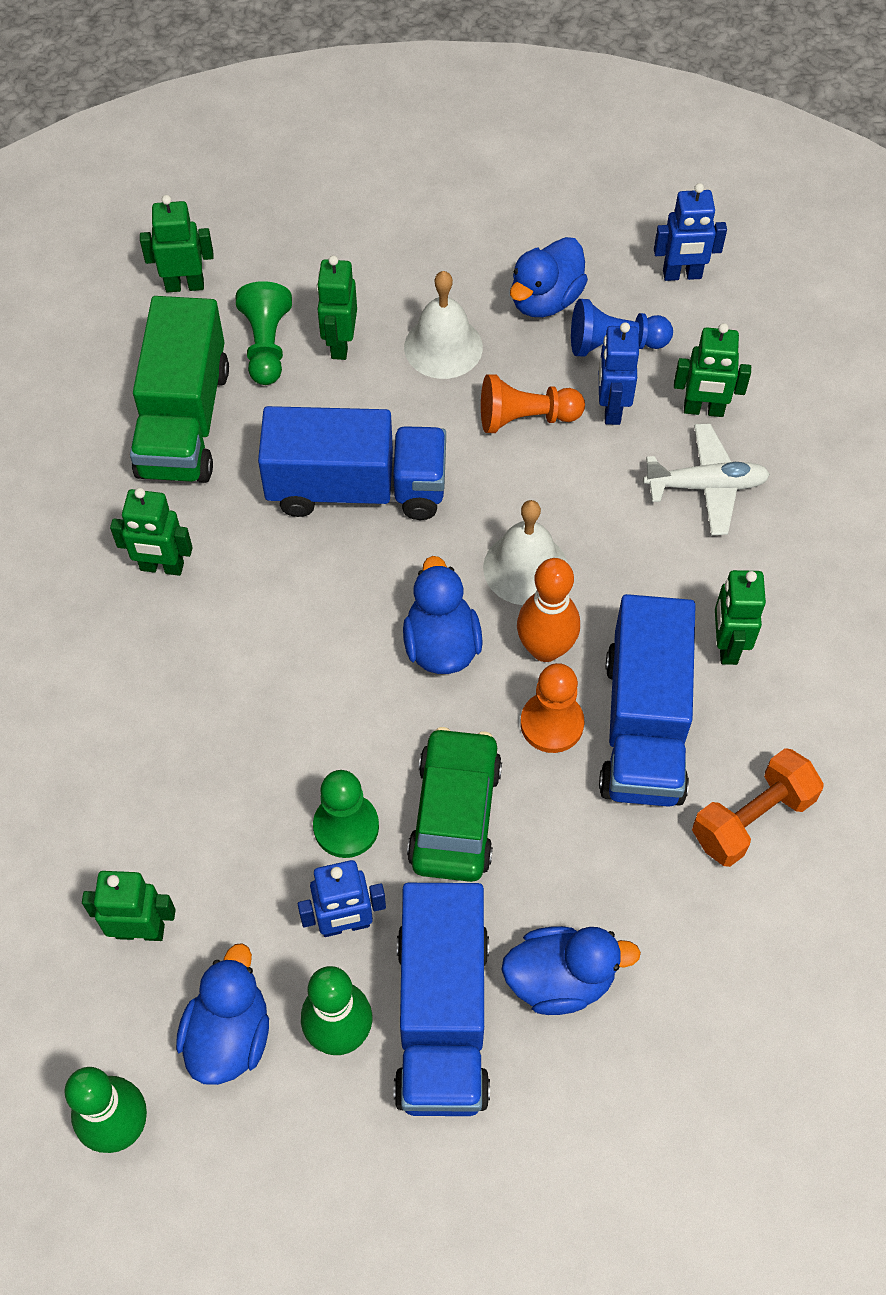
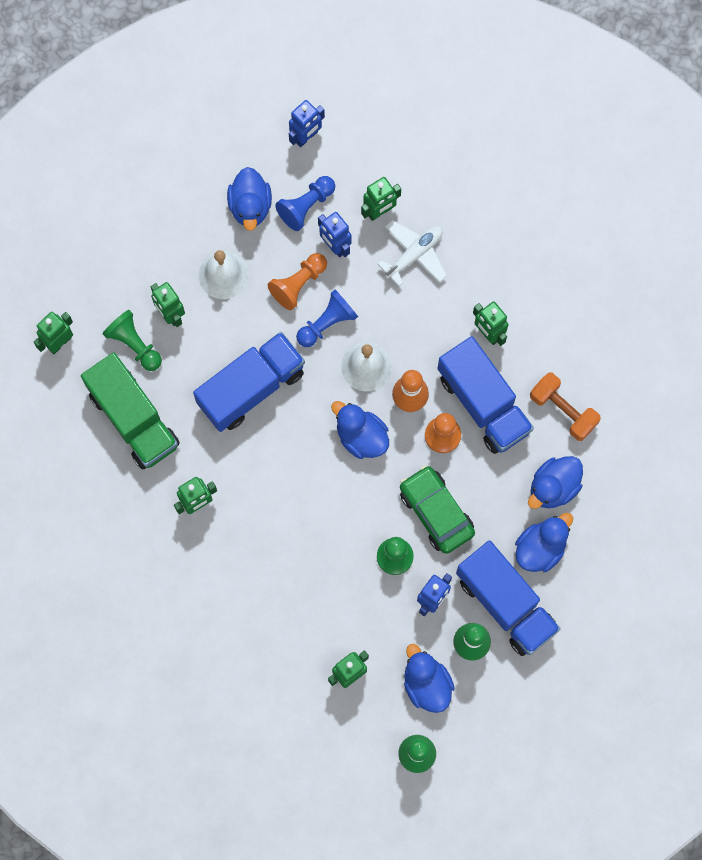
camera: 40 degrees left, 15 degrees up
(521, 484) = (327, 323): none -> blue pawn
(651, 910) = (553, 487): none -> blue duck
(752, 819) = (563, 410): orange dumbbell -> orange dumbbell turned 60 degrees counterclockwise

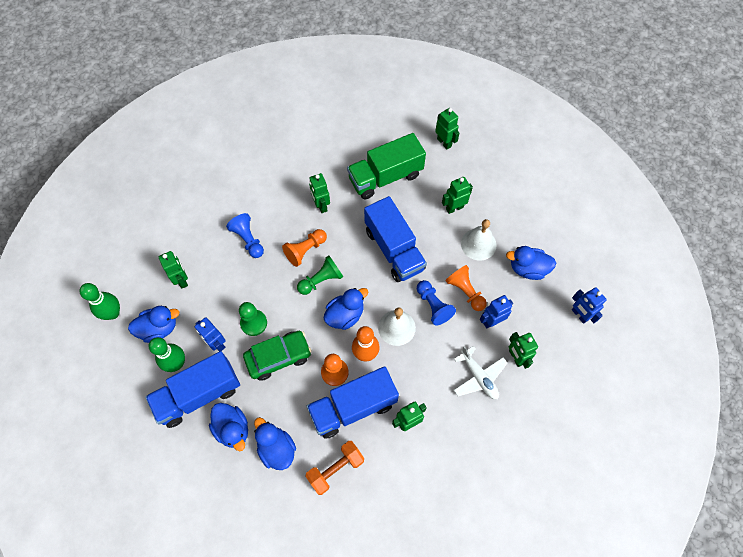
camera: 100 degrees right, 10 degrees down
(134, 344) = (436, 184): green pawn -> green pawn (321, 280)
(274, 510) = (305, 250): none -> orange pawn
(306, 206) = (524, 306): blue pawn -> blue pawn (248, 239)

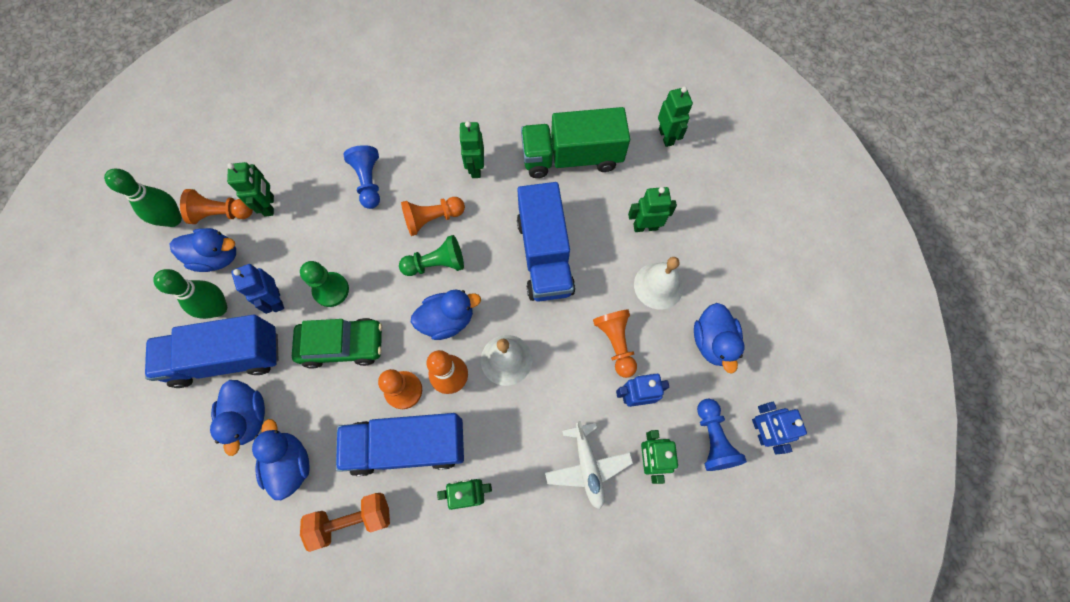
camera: 20 degrees right, 5 degrees up
(148, 297) = (221, 214): none -> orange pawn
(433, 306) = (565, 348): blue pawn -> blue pawn (712, 439)
(528, 269) = (712, 342): blue duck -> blue duck turned 120 degrees counterclockwise

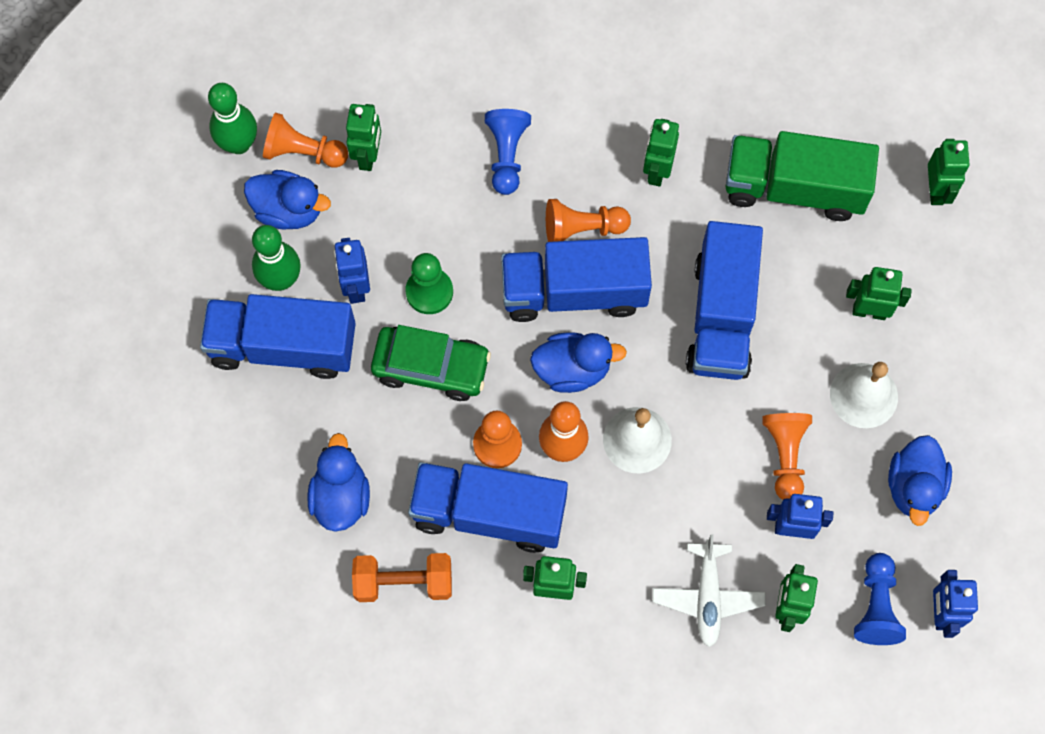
camera: 15 degrees right, 0 degrees up
(248, 417) = (298, 427): blue duck -> none
(436, 264) = (574, 291): green pawn -> blue truck

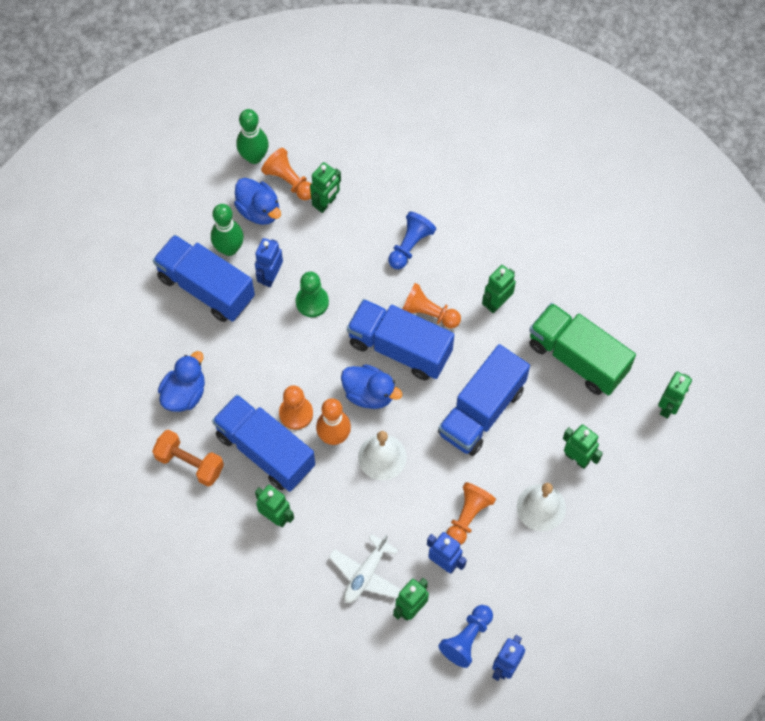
camera: 30 degrees right, 5 degrees down
(431, 367) = (285, 347): green car -> none
(914, 487) = (537, 580): blue duck -> none

